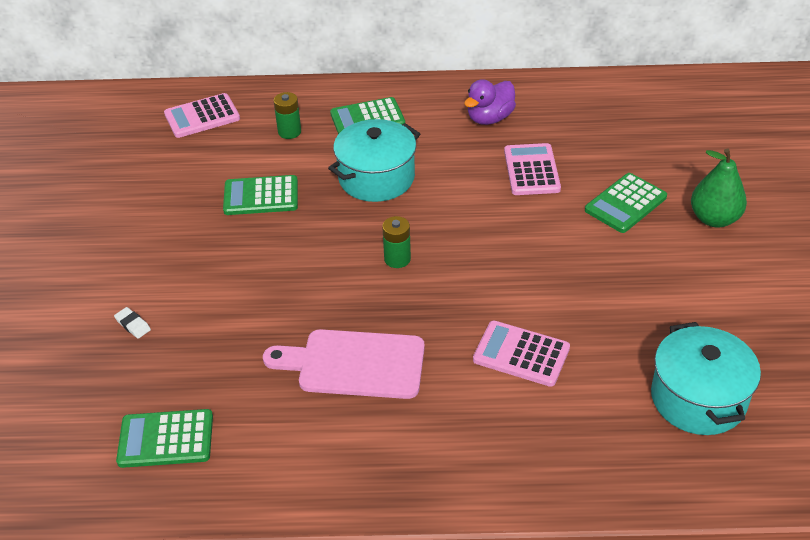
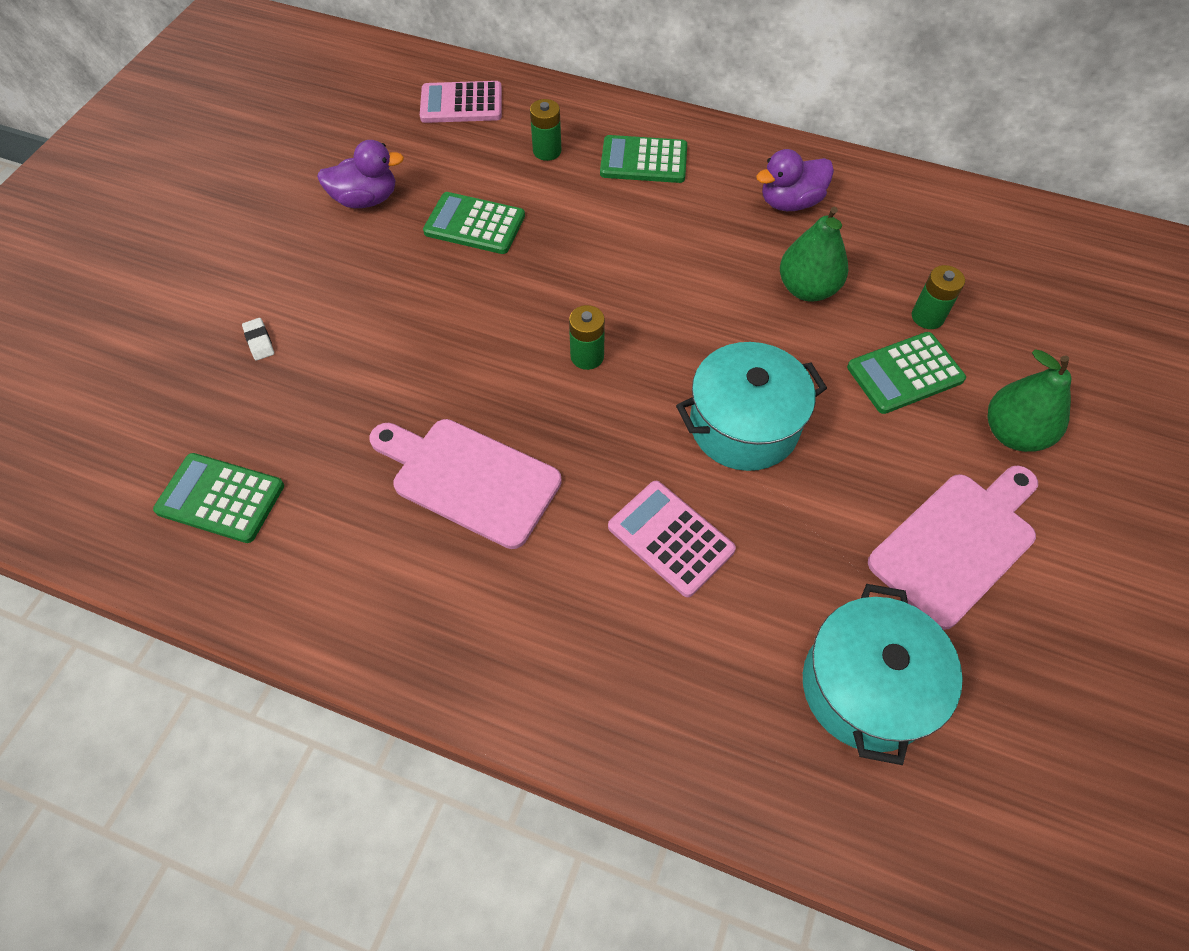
camera: 20 degrees right, 15 degrees up
(163, 203) = (366, 199): none -> purple duck
(376, 178) = (616, 241): turquoise pot -> turquoise pot (744, 425)
(531, 170) = (807, 289): pink calculator -> green pear
(622, 164) = (927, 317): none -> green battery
(711, 295) = (956, 543): none -> pink cutting board

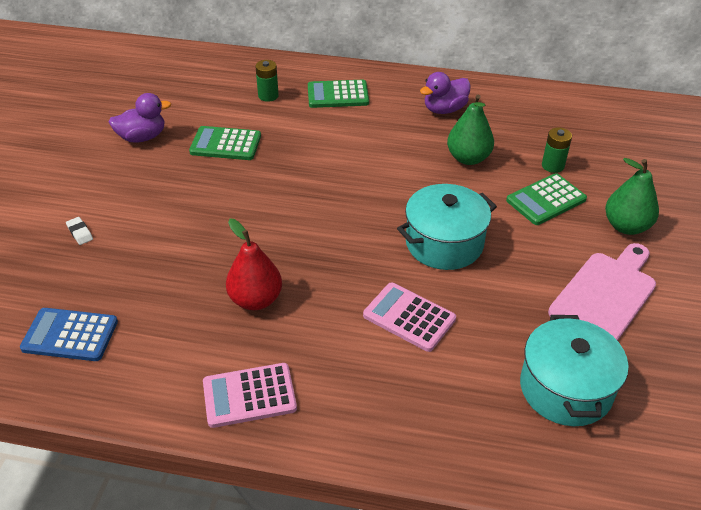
camera: 10 degrees left, 15 degrees down
(220, 498) = (70, 335): green calculator -> blue calculator
(461, 104) = (200, 73): pink calculator -> pink calculator (249, 396)
(469, 479) = (256, 300): pink cutting board -> red pear
(587, 356) = (324, 215): green battery -> none

